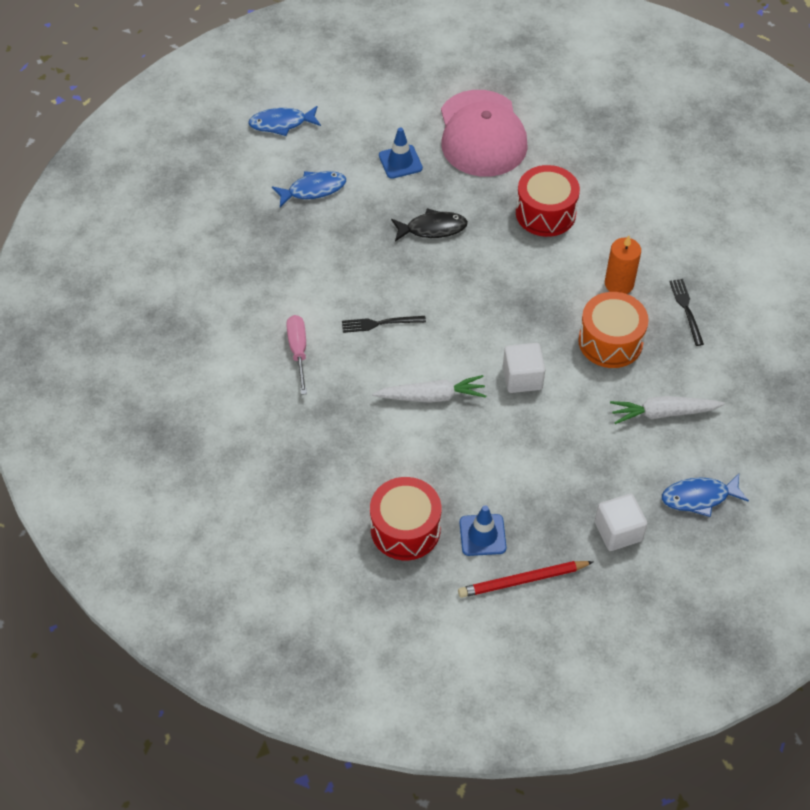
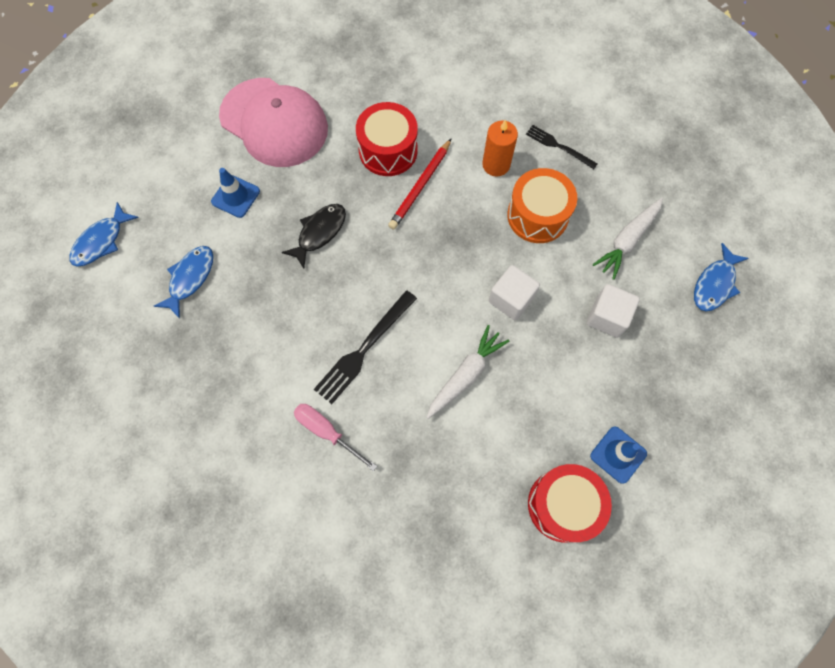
camera: 45 degrees left, 15 degrees up
(380, 323) = (364, 349): black fork -> black fork, size x1.60
(523, 580) = (680, 463): red pencil -> red pencil (420, 186)
(618, 531) = (696, 361): white cube -> white cube (607, 317)

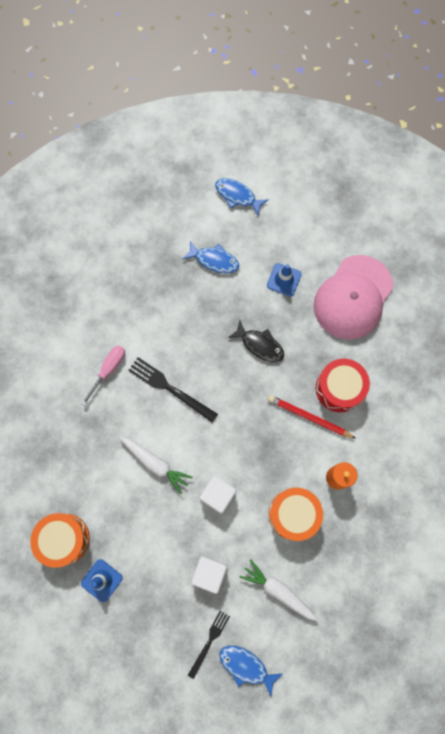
camera: 85 degrees right, 5 degrees up
(559, 146) = (362, 531): black fork -> black fork (209, 642)
(563, 505) = (64, 539): red drum -> orange drum

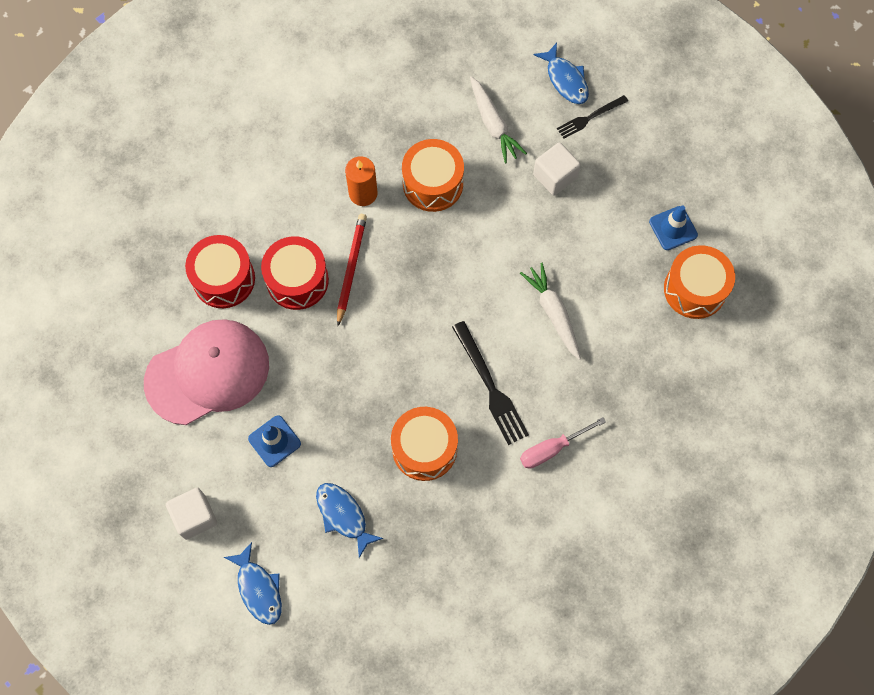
camera: 150 degrees left, 5 degrees down
(189, 326) = (424, 448): none -> orange drum
(218, 495) = (502, 244): white cube -> white cube (195, 517)
(260, 345) = (354, 378): black fish -> none
(309, 417) = (351, 268): red pencil -> red pencil turned 135 degrees counterclockwise
(387, 362) = (224, 279): none -> red drum

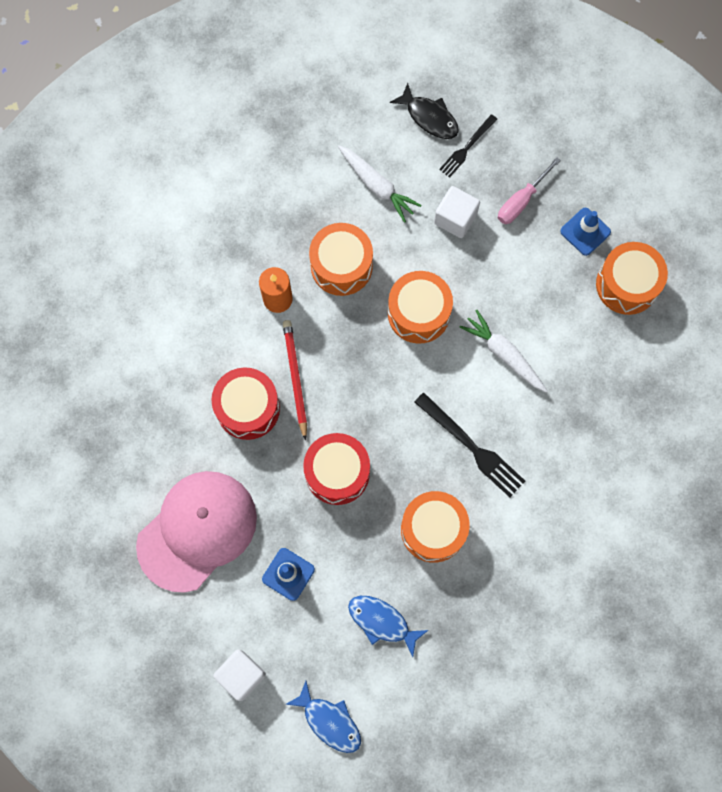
camera: 20 degrees left, 5 degrees up
(224, 279) = (175, 432): red drum -> red drum (337, 472)
(487, 249) = (418, 313): none -> orange drum
(552, 449) = (551, 487): pink screwdriver -> pink screwdriver (521, 201)
(565, 80) = (429, 117): blue fish -> black fish

